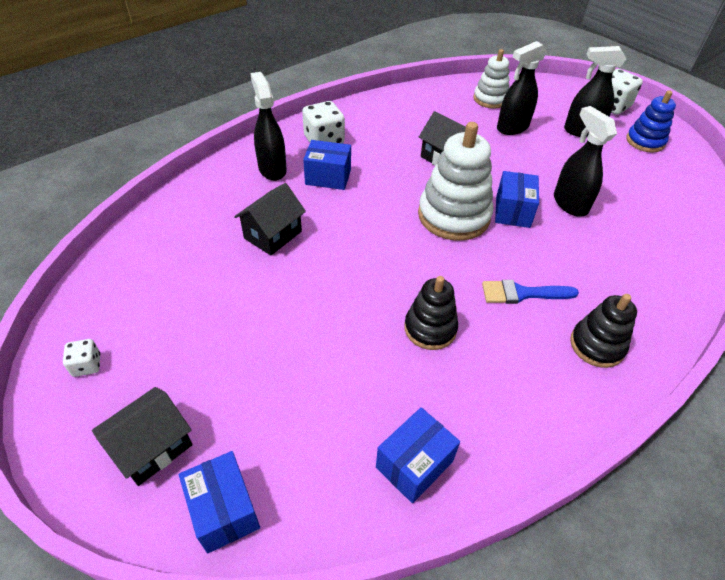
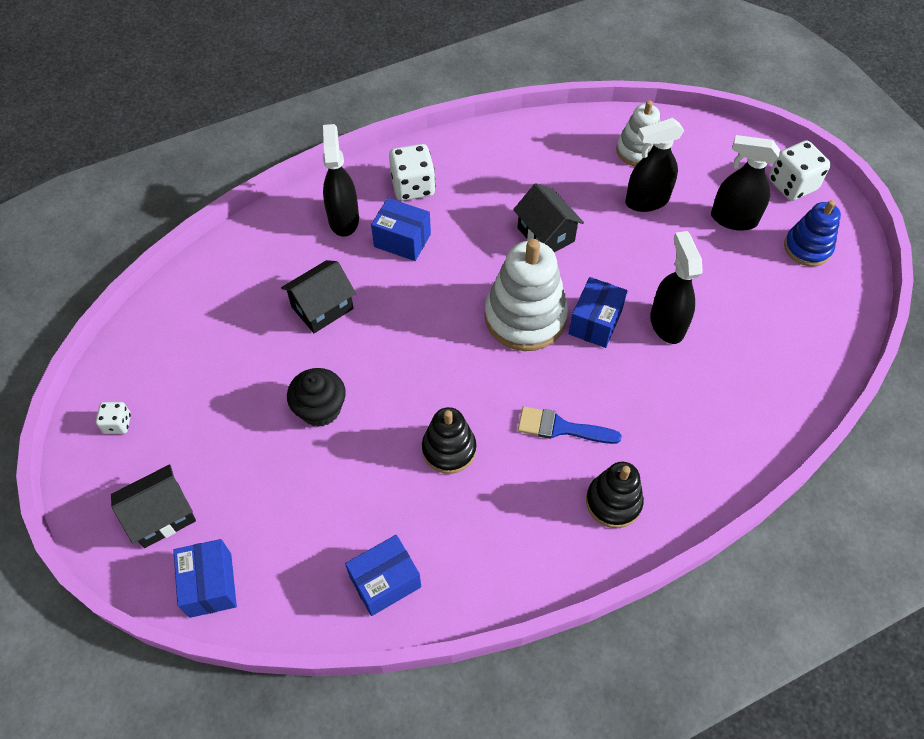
camera: 15 degrees right, 10 degrees up
(296, 316) = (320, 409): none -> black cupcake

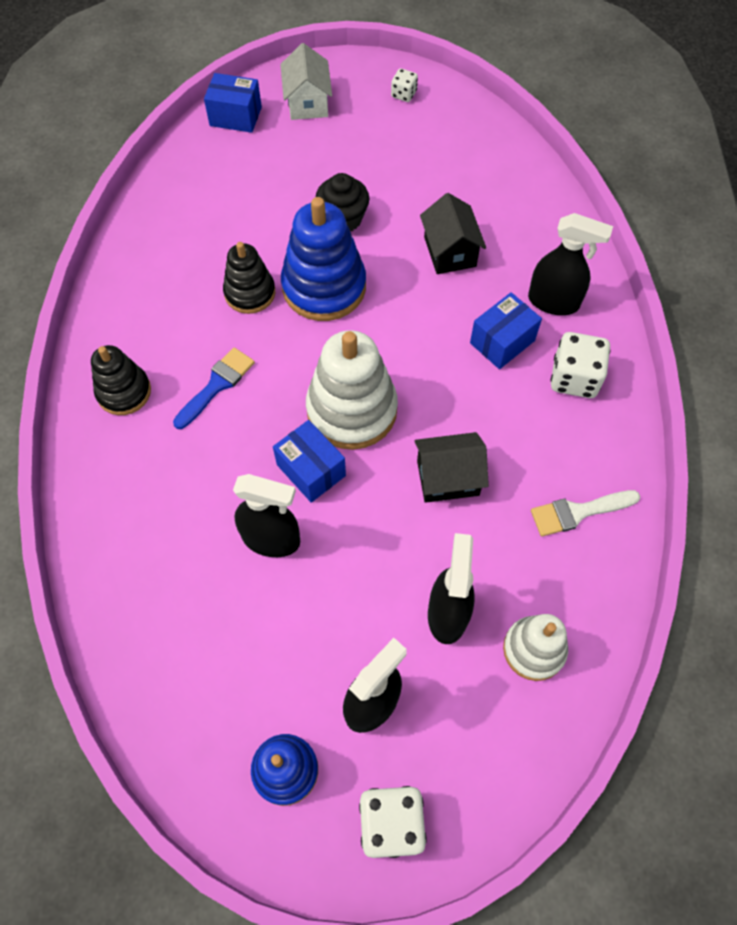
camera: 115 degrees right, 5 degrees up
(161, 515) = (308, 103): black house -> white house
(385, 582) = (168, 212): blue box -> none
(411, 390) = (324, 287): none -> blue stacking toy
(525, 155) = (578, 512): none -> white brush

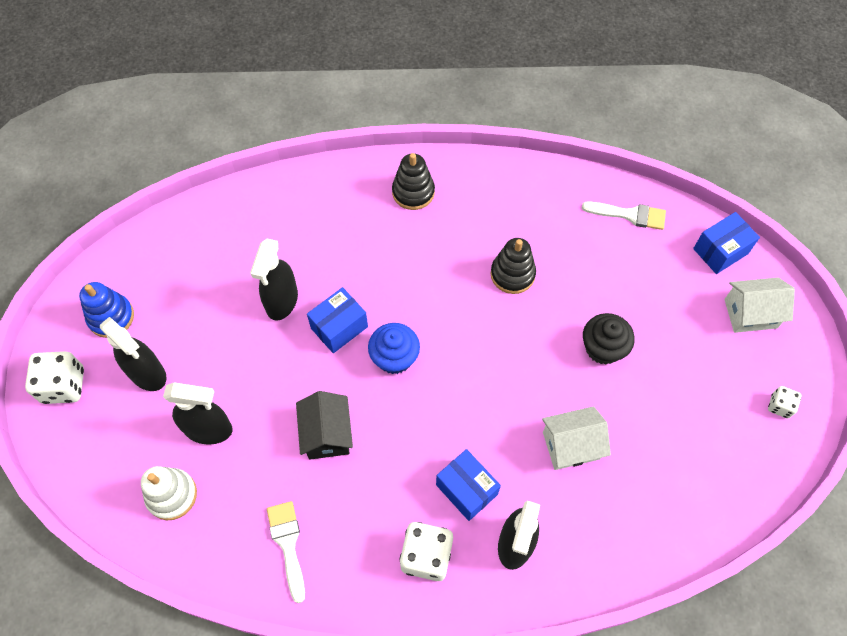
camera: 90 degrees right, 0 degrees up
(183, 184) = (629, 215): none -> white brush
(217, 385) = (419, 255): blue brush -> none
(235, 116) = (720, 251): blue box -> blue box turned 45 degrees clockwise
(324, 287) = (522, 333): blue stacking toy -> none
(352, 410) = (394, 357): white stacking toy -> blue cupcake
(449, 252) = (571, 445): black house -> white house

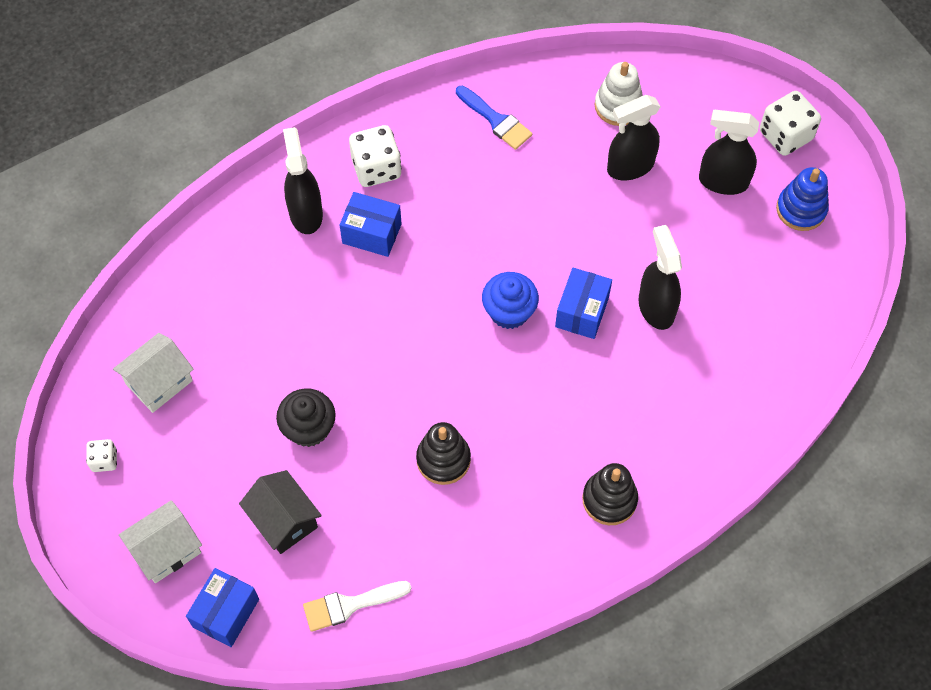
camera: 150 degrees right, 0 degrees up
(288, 544) = (496, 120): white brush -> blue brush
(327, 434) = (524, 215): black house -> black house (284, 520)
(571, 445) = (296, 317): white house -> white house (159, 382)

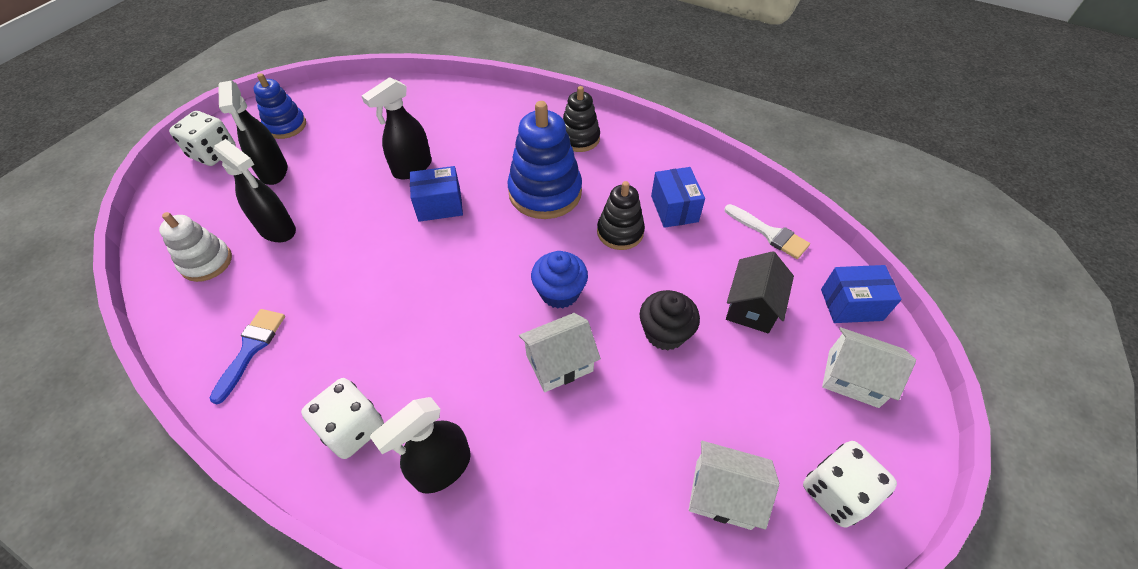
camera: 120 degrees left, 10 degrees down
(104, 460) = (836, 492): white dice -> white dice, size x1.83
(336, 330) = (559, 363): none -> white house
(372, 233) = (437, 389): blue box -> blue box (674, 209)
(509, 311) = (465, 248): blue cupcake -> blue cupcake (559, 292)
(542, 418) = (545, 192): none -> blue stacking toy

